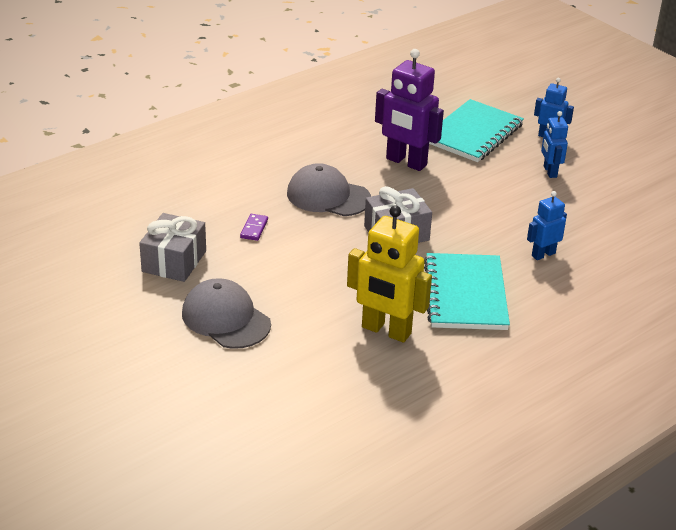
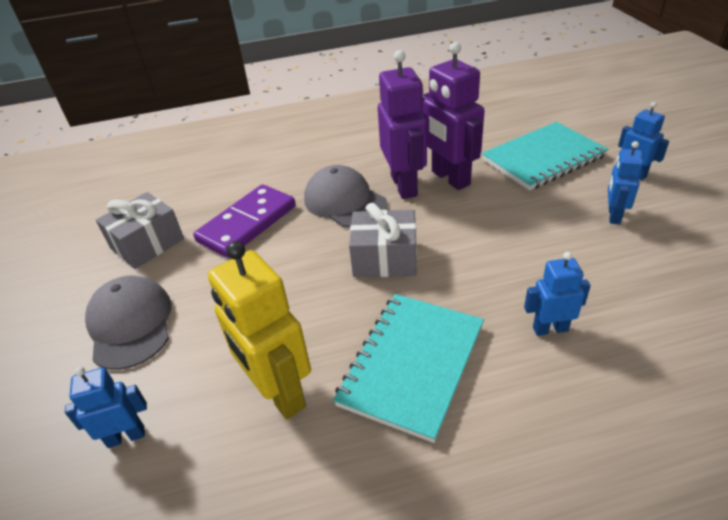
camera: 30 degrees right, 5 degrees up
(254, 229) = (247, 223): purple domino -> purple domino, size x2.40
(297, 379) = (126, 436): none -> blue robot
(371, 174) = (404, 186): none -> purple robot

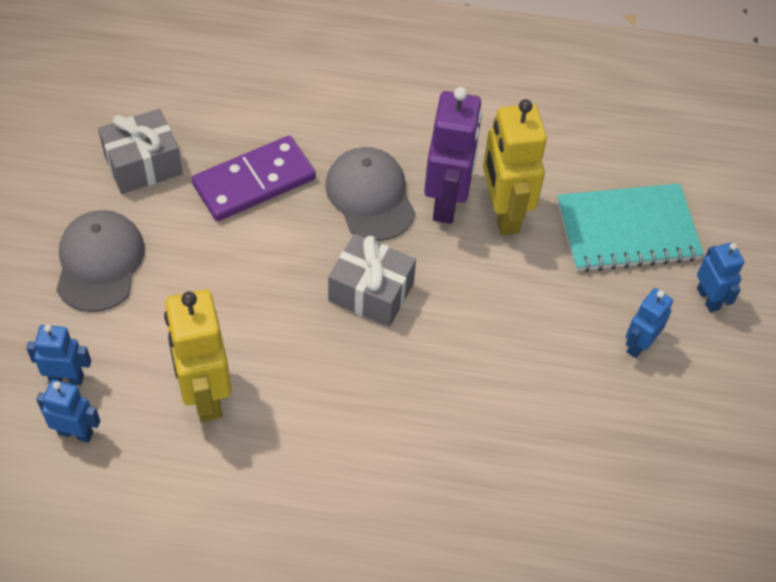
camera: 15 degrees right, 15 degrees up
(412, 365) = (331, 419): turquoise notebook -> none
(450, 178) = (503, 213): purple robot -> yellow robot
(550, 329) = (475, 440): blue robot -> blue robot (76, 433)

